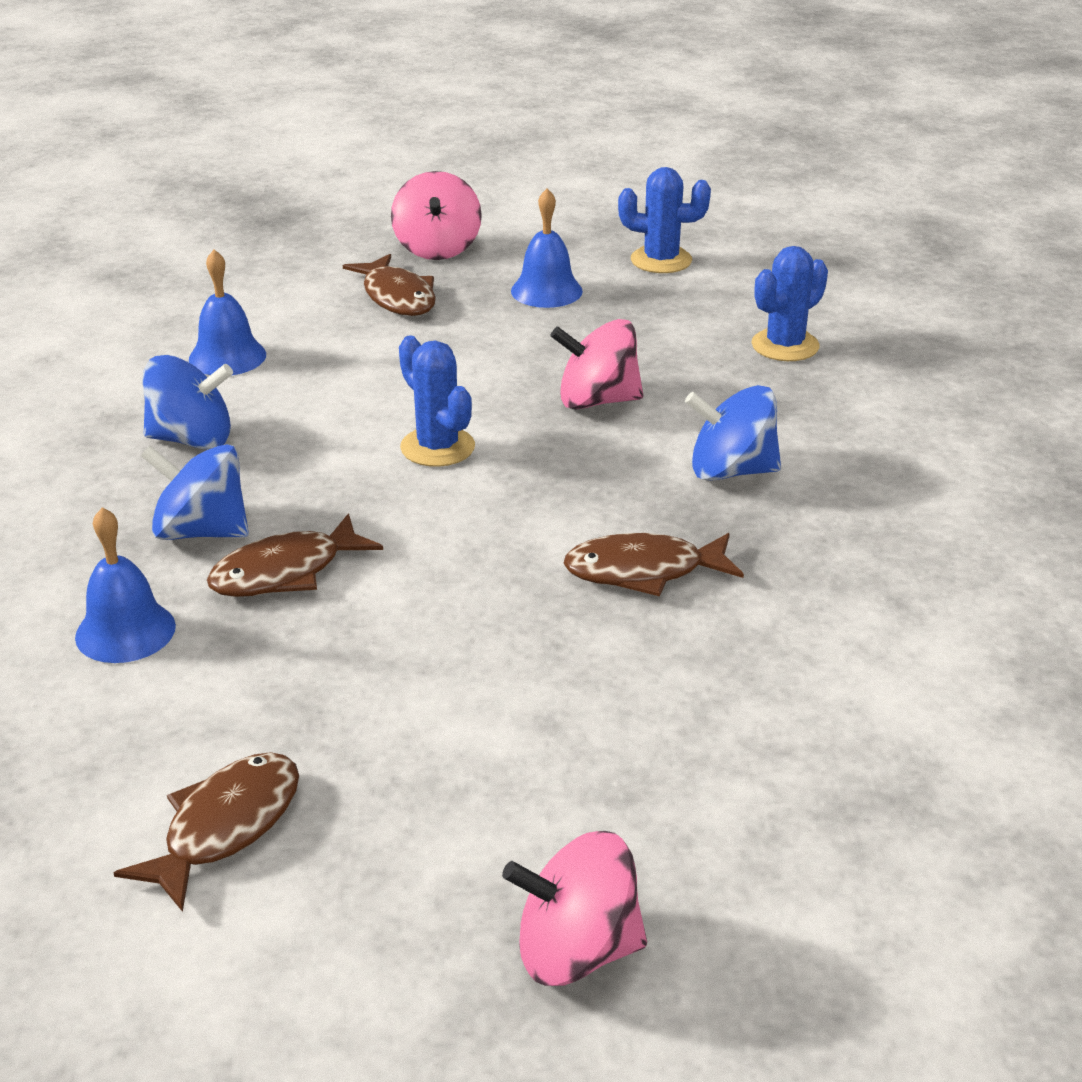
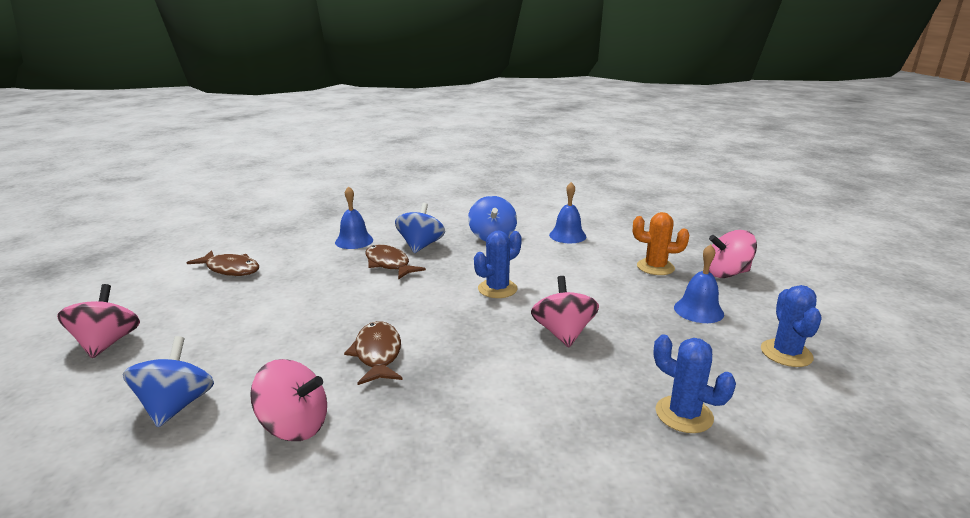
camera: 85 degrees right, 10 degrees down
(397, 297) = (655, 267): brown fish -> orange cactus
(731, 471) = (489, 386): blue spinning top -> blue spinning top (176, 406)
(832, 638) = (294, 426): none -> pink spinning top

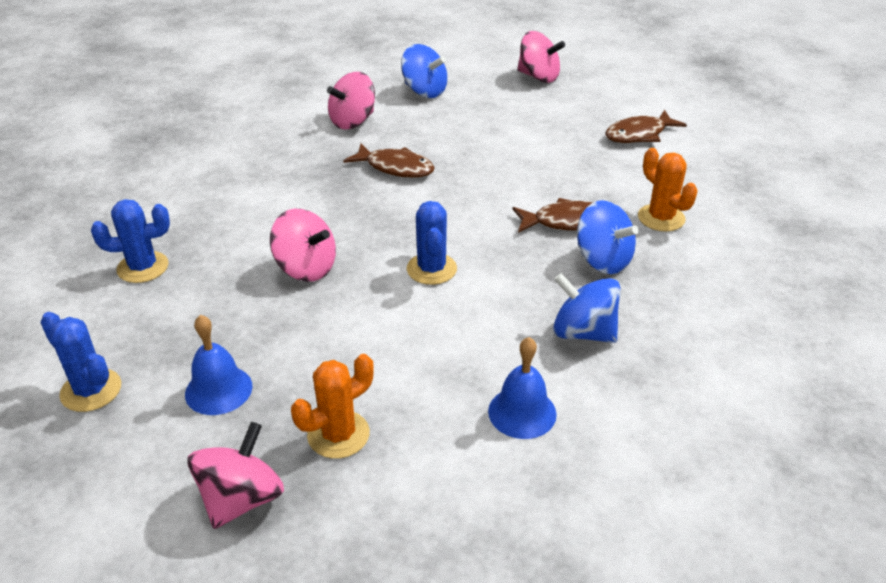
camera: 125 degrees right, 15 degrees up
(354, 241) = (661, 218): blue bell -> orange cactus

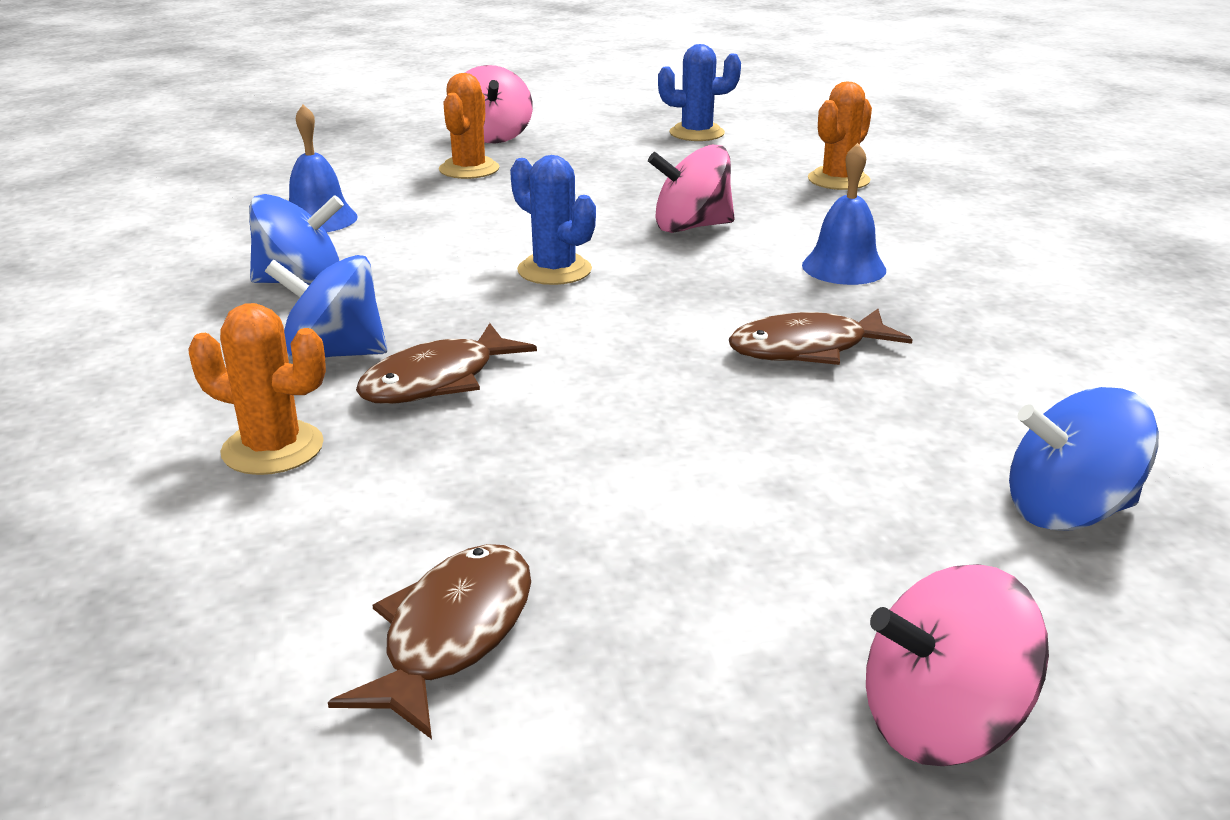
camera: 140 degrees right, 10 degrees down
(143, 267) = (838, 180): blue cactus -> orange cactus
(218, 390) = (605, 157): blue bell -> blue bell (844, 267)
(353, 121) = (1024, 386): pink spinning top -> none

